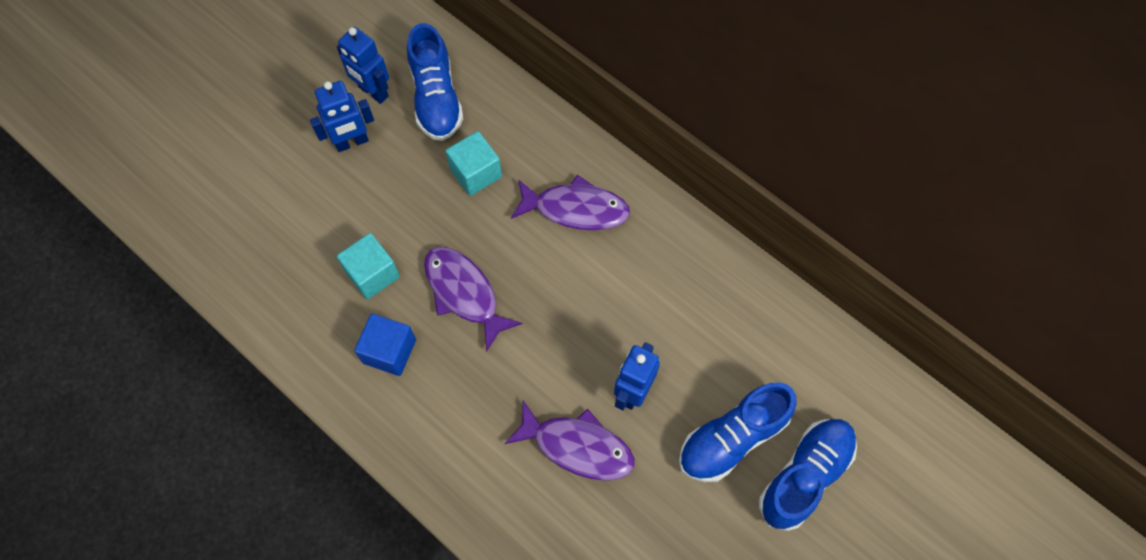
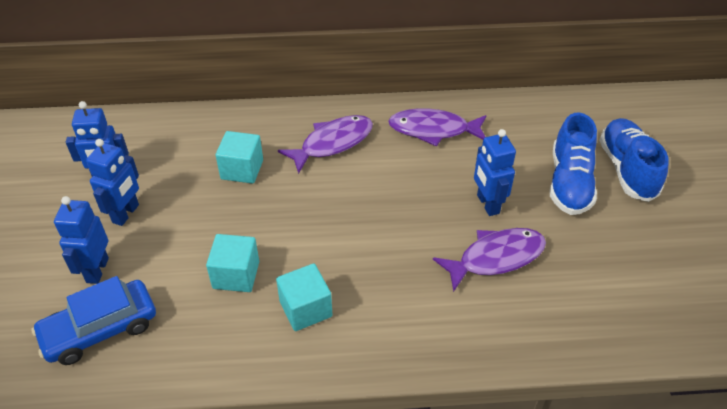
camera: 45 degrees left, 20 degrees down
(245, 236) = (100, 329): none -> blue car
(287, 180) = (97, 270): none -> blue robot
(389, 351) = (305, 309): blue cube -> turquoise cube
(436, 98) = (163, 150): blue shoe -> none
(464, 293) = (317, 236): purple fish -> purple fish (433, 130)

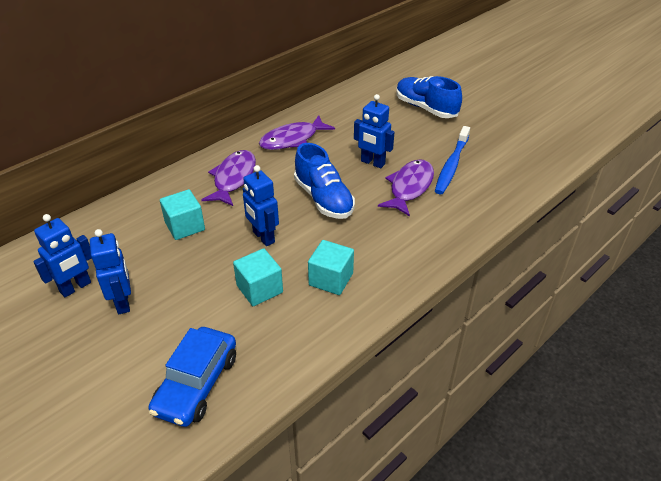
camera: 40 degrees left, 5 degrees down
(97, 270) = (145, 350): blue robot -> blue robot (263, 237)
(569, 183) = (404, 129): blue shoe -> blue shoe (324, 199)
(576, 260) = (451, 165): none -> blue toothbrush

